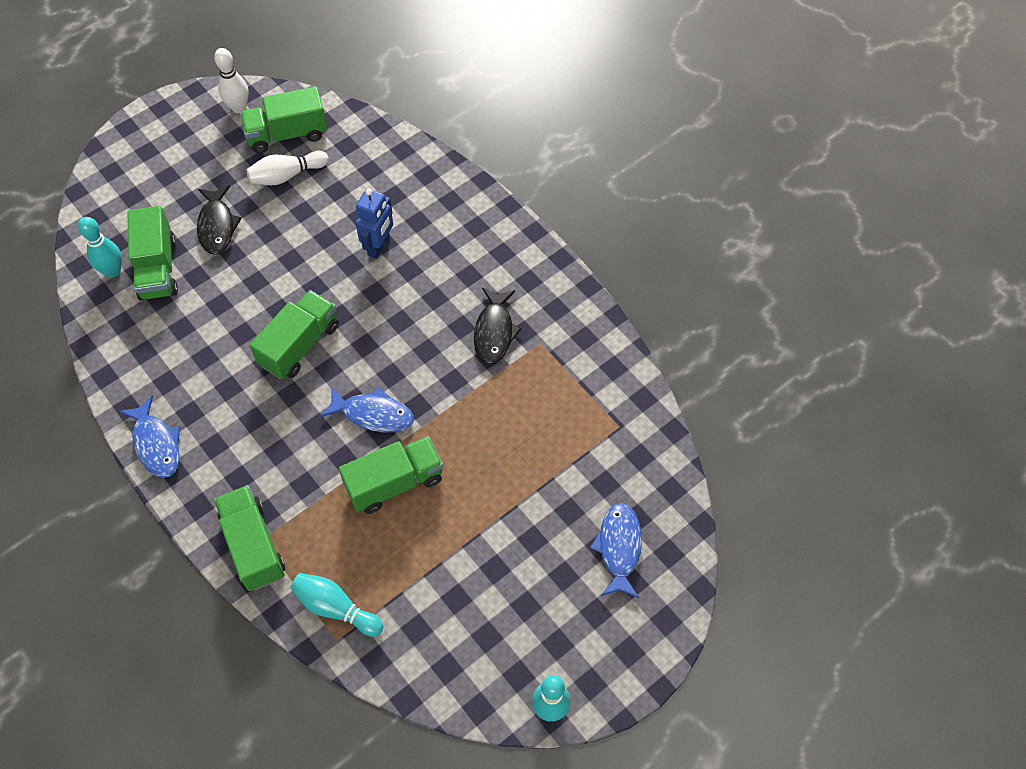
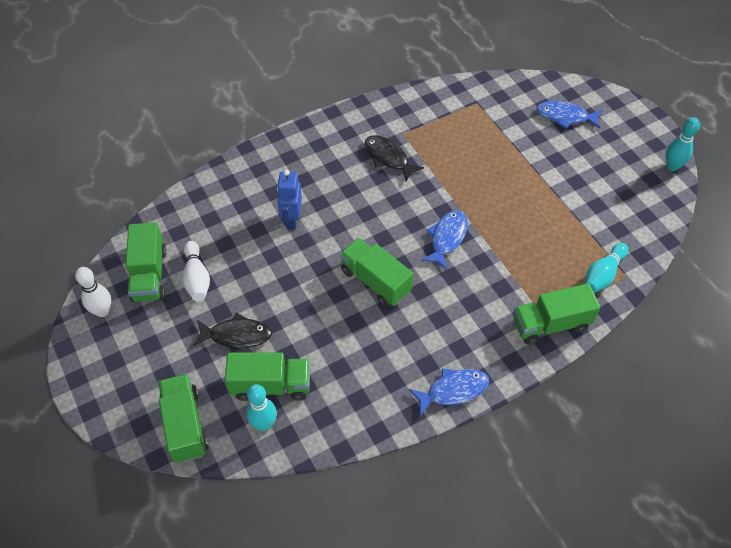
camera: 80 degrees left, 5 degrees down
(379, 246) = (292, 219): blue robot -> blue robot turned 120 degrees counterclockwise
(395, 483) = (506, 230): green truck -> green truck (185, 425)
(494, 332) = (388, 158): black fish -> black fish turned 150 degrees counterclockwise

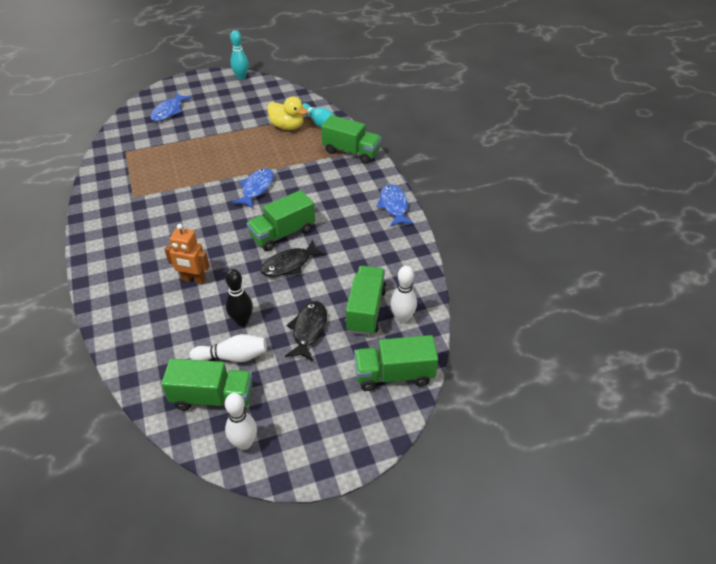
camera: 80 degrees left, 10 degrees down
(242, 274) = (242, 321): none -> black bowling pin
(264, 424) = (402, 318): turquoise bowling pin -> white bowling pin
(292, 219) = (193, 279): blue robot -> orange robot
(388, 158) = (155, 209): black fish -> black fish (289, 264)
(447, 238) = (256, 188): blue fish -> blue fish turned 75 degrees clockwise
(551, 324) = (351, 152): green truck -> green truck turned 60 degrees counterclockwise
(580, 241) = (287, 126): none -> yellow duck

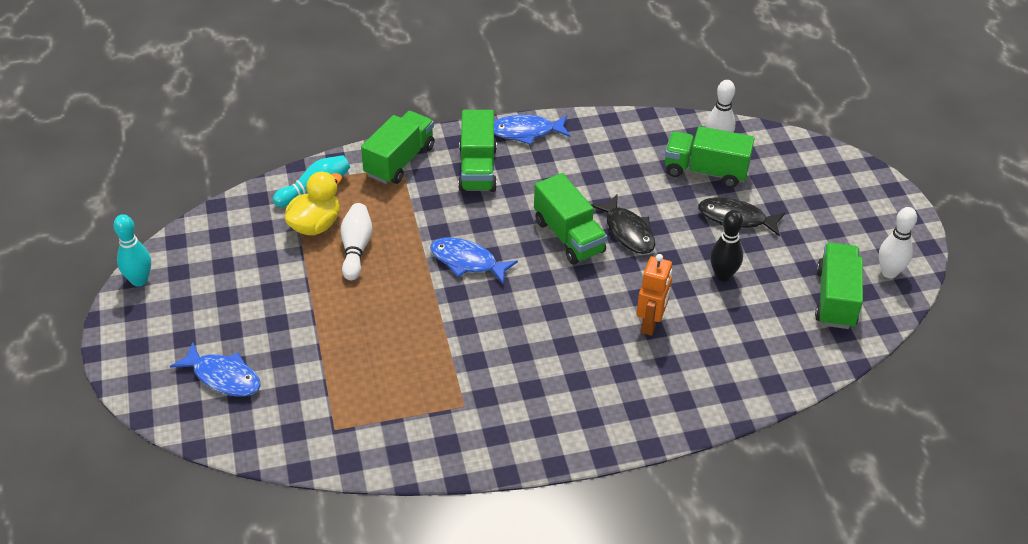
camera: 85 degrees left, 0 degrees up
(233, 357) = (777, 283): white bowling pin -> white bowling pin (356, 248)
(394, 374) = (795, 158): green truck -> green truck (477, 169)

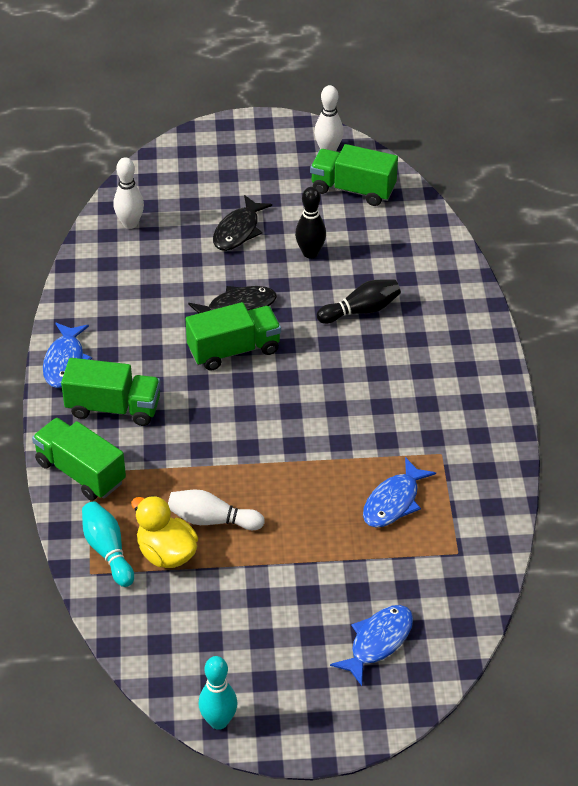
camera: 80 degrees left, 0 degrees up
(467, 261) = (252, 431): blue fish -> blue fish (394, 502)
(651, 323) = (361, 311): orange robot -> black bowling pin
(705, 171) = (166, 238): green truck -> none

